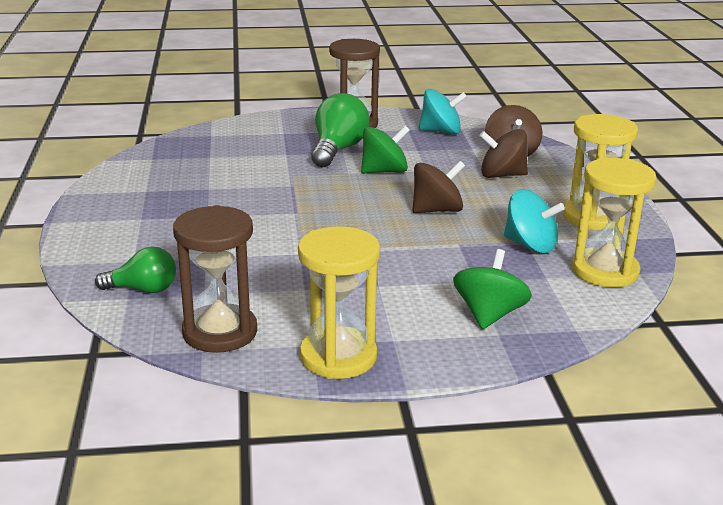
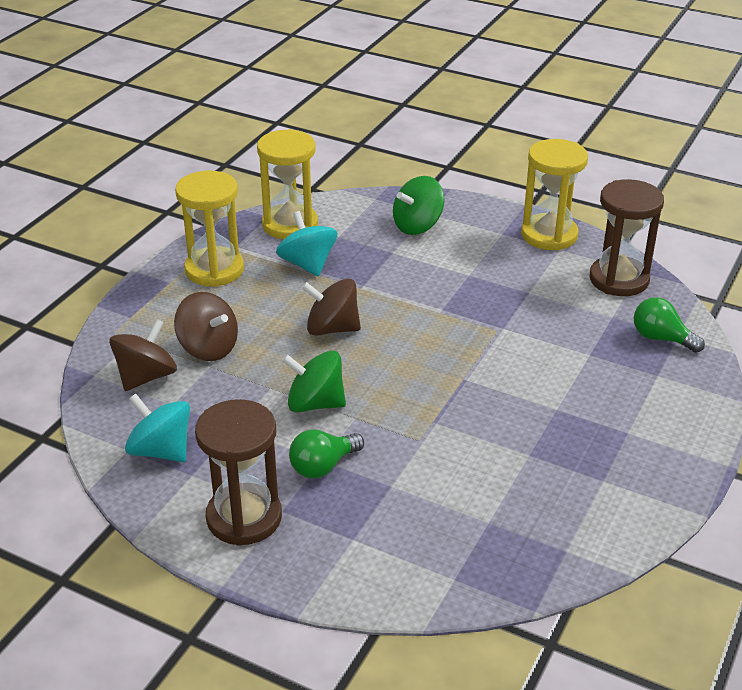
camera: 145 degrees left, 10 degrees up
(338, 150) = (323, 466): green light bulb -> green light bulb, size x0.64

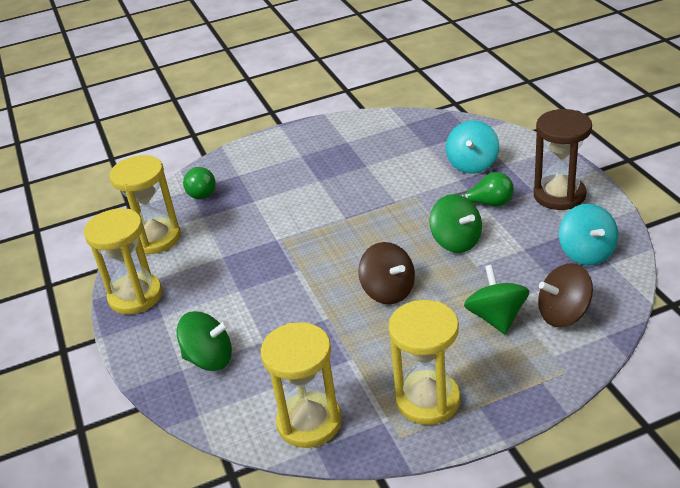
camera: 135 degrees left, 0 degrees up
(208, 348) = (496, 317): brown spinning top -> green spinning top
(307, 264) = (343, 363): turquoise spinning top -> turquoise spinning top (472, 164)
(619, 279) = (156, 238): brown hourglass -> yellow hourglass

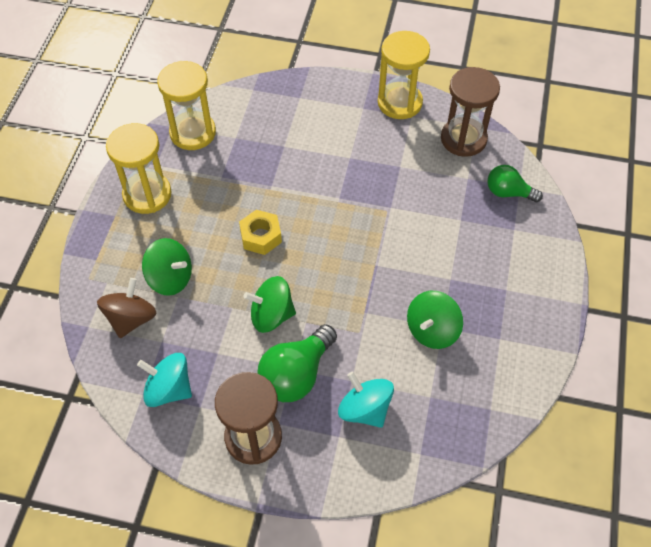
camera: 120 degrees right, 20 degrees up
(156, 238) = (463, 139): yellow hourglass -> brown hourglass
(209, 359) = (295, 113): green spinning top -> green spinning top (432, 330)
(388, 291) = (261, 236): brown spinning top -> yellow nut
(488, 203) = (296, 374): green light bulb -> green light bulb, size x1.57

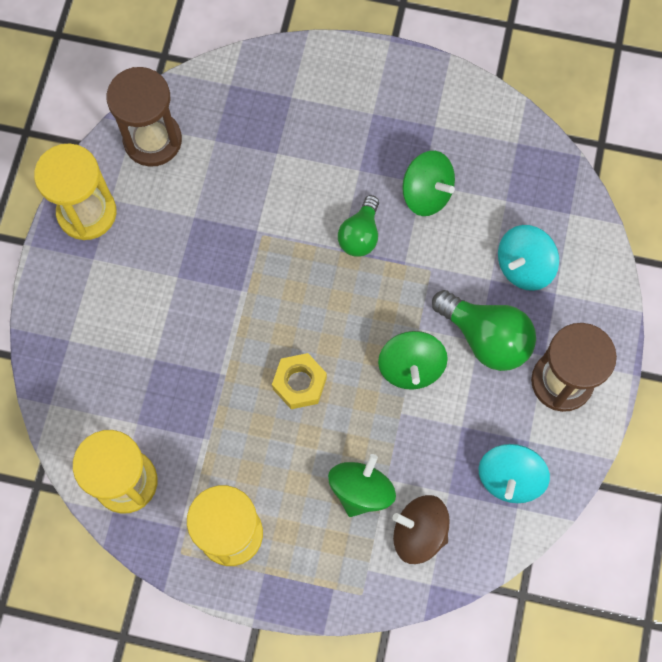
camera: 90 degrees left, 15 degrees up
(508, 192) = (238, 98): green light bulb -> green light bulb (360, 235)

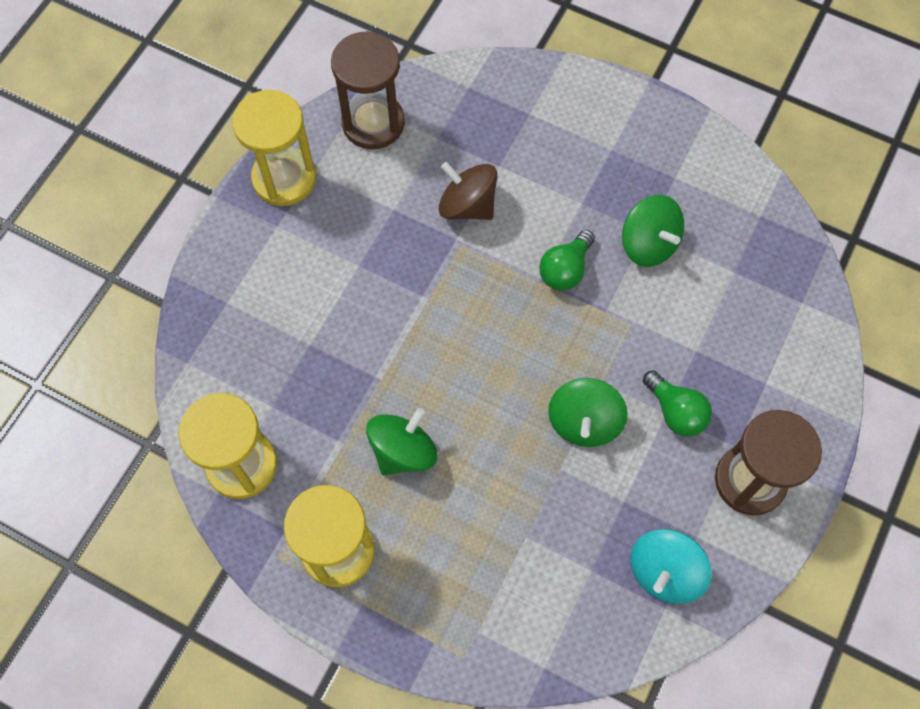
camera: 15 degrees right, 5 degrees down
(299, 383) = (457, 408): yellow nut -> none
(361, 490) = (494, 541): green spinning top -> green spinning top (403, 451)
(419, 532) = (546, 605): brown spinning top -> brown spinning top (467, 205)
(486, 338) = (675, 411): green light bulb -> green light bulb, size x0.64
(524, 266) = (737, 346): turquoise spinning top -> none

